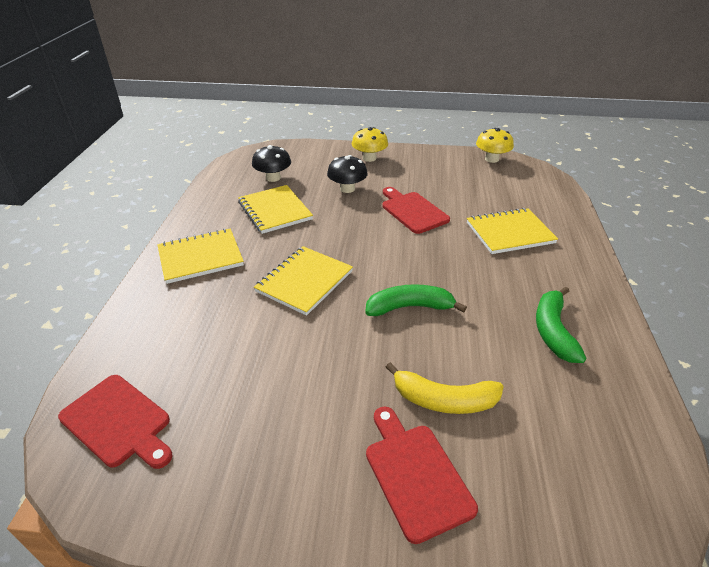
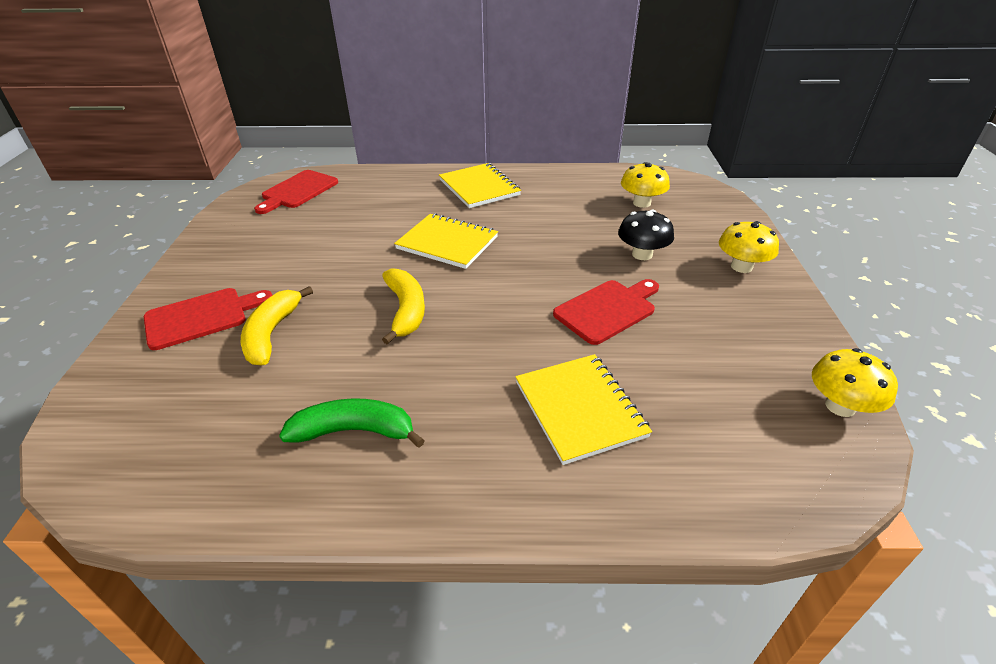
camera: 85 degrees right, 0 degrees up
(273, 178) = (641, 203): black mushroom -> yellow mushroom
(275, 211) = (570, 212): yellow notebook -> none
(409, 307) = (406, 310): green banana -> yellow banana

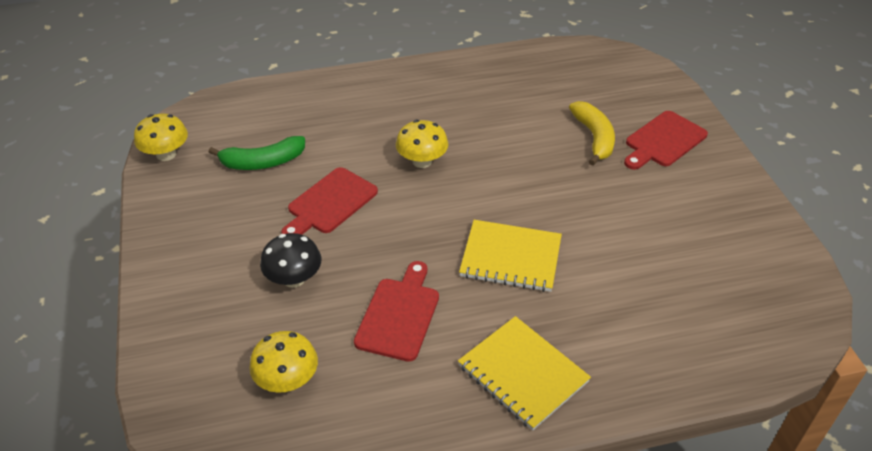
camera: 165 degrees right, 5 degrees up
(298, 191) = (759, 317): red cutting board -> red cutting board (399, 315)
(354, 431) = (484, 92): green banana -> green banana (263, 162)
(406, 310) = (504, 173): yellow banana -> none
(579, 409) = (346, 125): yellow notebook -> none
(741, 267) = (188, 279): yellow mushroom -> yellow mushroom (422, 161)

